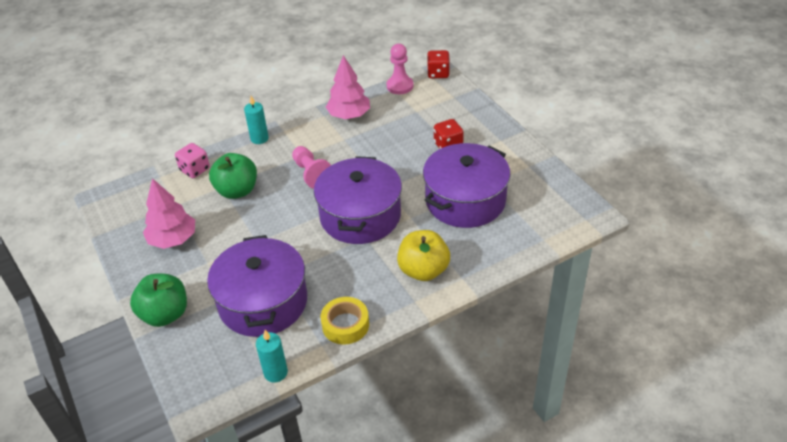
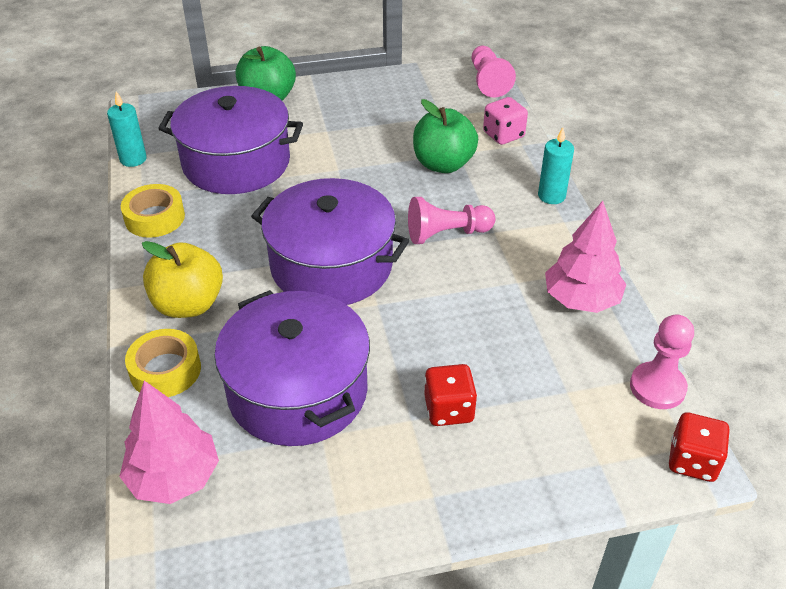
camera: 105 degrees right, 0 degrees up
(121, 190) = (488, 81): none -> pink pawn
(173, 239) = (380, 110): pink tree -> pink tree (174, 477)
(480, 260) = (165, 370): none -> yellow tape

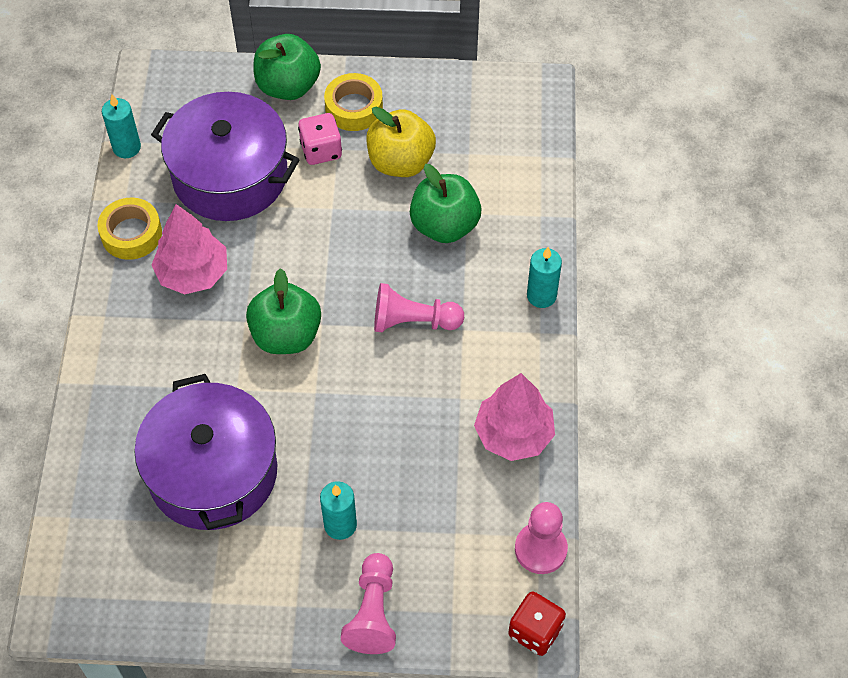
camera: 15 degrees right, 15 degrees up
(165, 370) = (102, 421): yellow tape -> yellow tape (354, 108)
(174, 477) = (86, 533): pink tree -> pink tree (193, 273)
(188, 304) = (139, 351): yellow apple -> yellow apple (400, 162)
(331, 265) = (286, 335): purple pot -> green apple
(449, 409) = (340, 525): red dice -> turquoise candle
(488, 81) = (542, 110): pink pawn -> pink pawn (373, 612)
(503, 135) = (526, 197): pink dice -> pink dice (321, 150)

